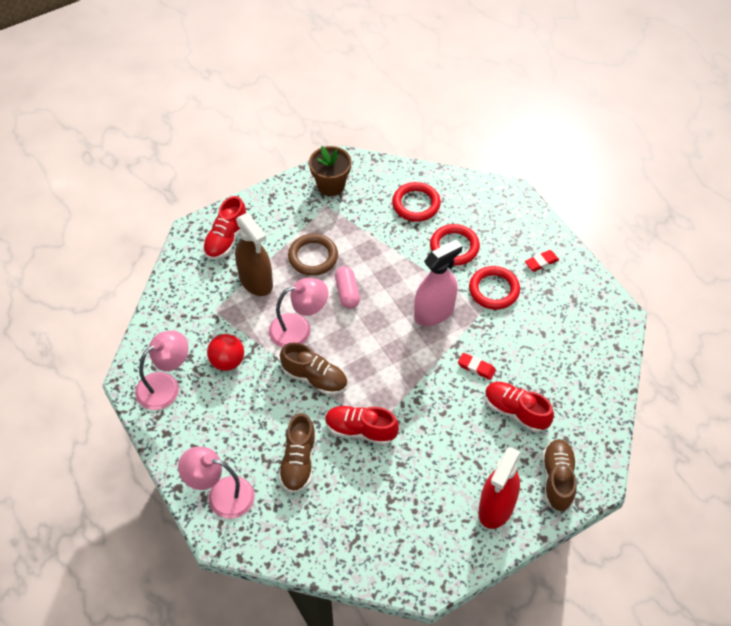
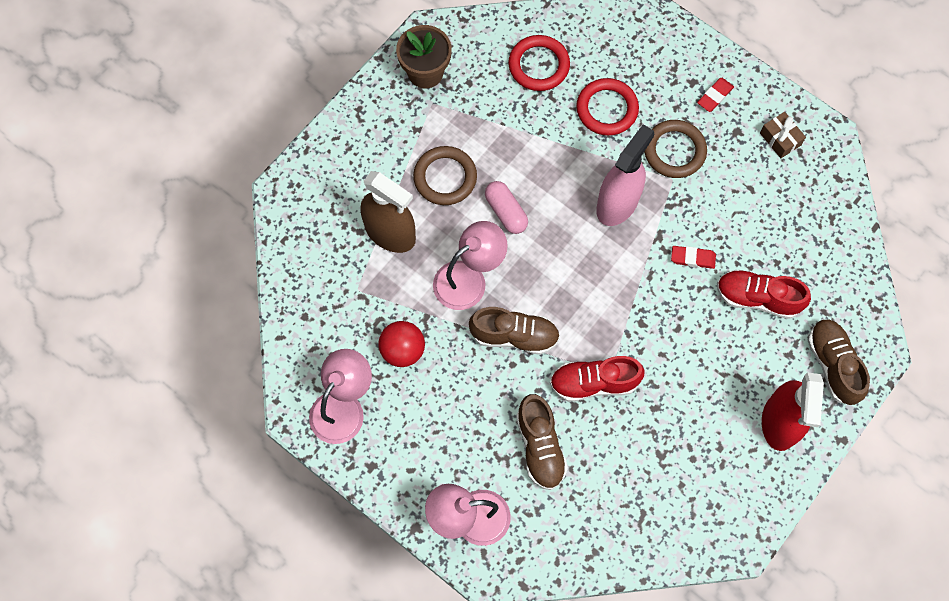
camera: 20 degrees left, 15 degrees up
(226, 239) = (329, 189): red shoe -> none
(494, 290) = (674, 151): red ring -> brown ring
(581, 306) = (780, 139): none -> brown gift

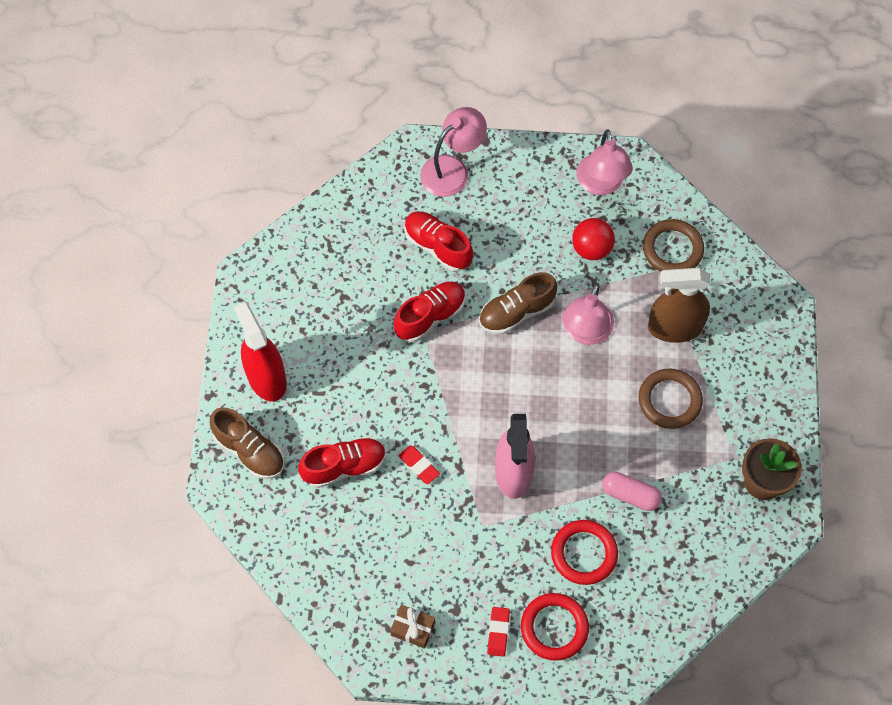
camera: 145 degrees right, 5 degrees down
(506, 212) = (598, 404): pink capsule -> pink capsule (630, 495)
(538, 65) = (673, 555): red ring -> red ring (554, 627)
(540, 447) = (437, 246): brown shoe -> red shoe
(674, 151) = (498, 553): brown ring -> brown ring (672, 249)
(692, 258) = (419, 466): red eraser -> red eraser turned 75 degrees clockwise

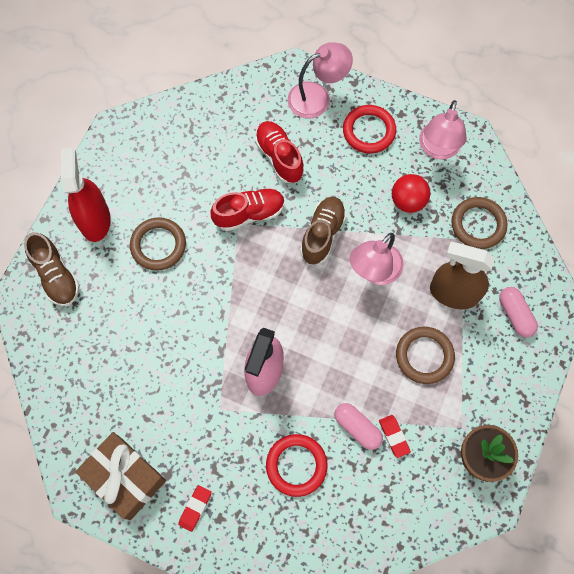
camera: 20 degrees right, 5 degrees up
(344, 466) = (126, 316): red shoe -> none
(347, 381) = (158, 245): none -> brown ring
(413, 628) = (125, 478): brown gift -> brown gift, size x1.98
(419, 466) = (188, 338): red eraser -> red eraser (394, 436)
(516, 312) = (322, 234): brown shoe -> brown shoe turned 120 degrees clockwise
(554, 627) = (244, 522): red ring -> red ring (369, 131)
(744, 328) = (515, 315): none -> pink capsule

